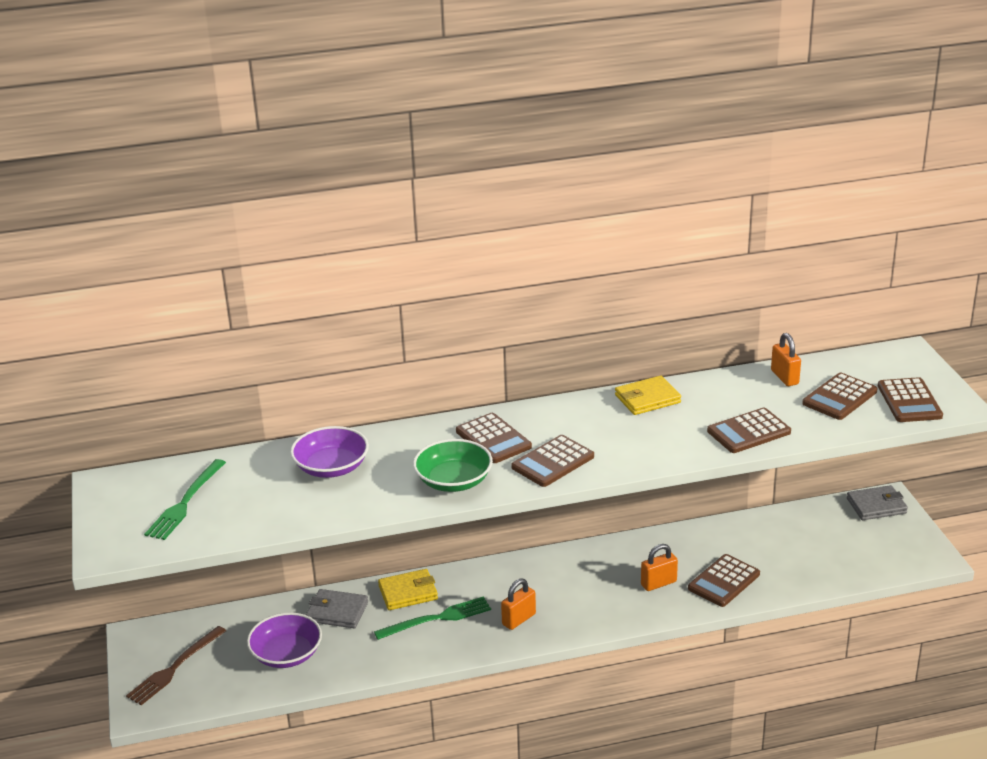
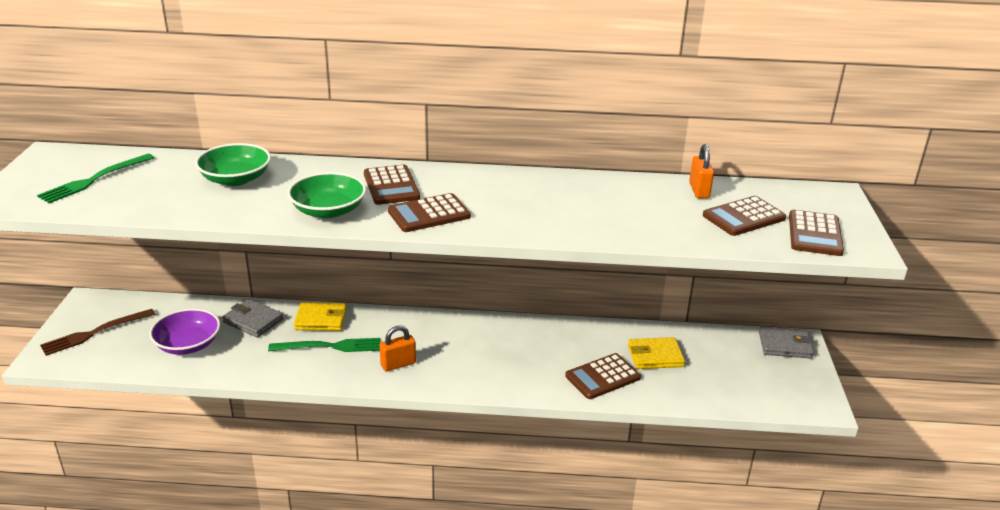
camera: 15 degrees right, 0 degrees up
(331, 467) = (236, 179): purple bowl -> green bowl
(647, 399) = (555, 182): yellow wallet -> yellow wallet (655, 356)
(658, 583) = (541, 364): orange padlock -> none
(748, 432) = (633, 227): brown calculator -> none

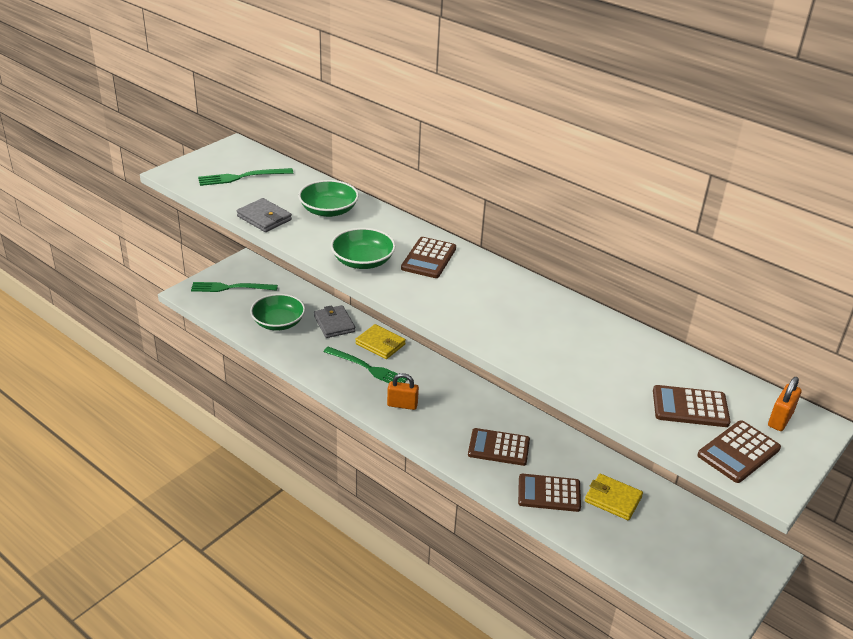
camera: 35 degrees right, 5 degrees up
(94, 333) = (230, 288): brown fork -> green fork
(188, 344) = (278, 322): purple bowl -> green bowl
(429, 214) = (429, 293): brown calculator -> brown calculator (499, 447)
(699, 190) = (680, 365): orange padlock -> orange padlock (780, 419)
(785, 345) = (748, 551): grey wallet -> grey wallet (264, 218)

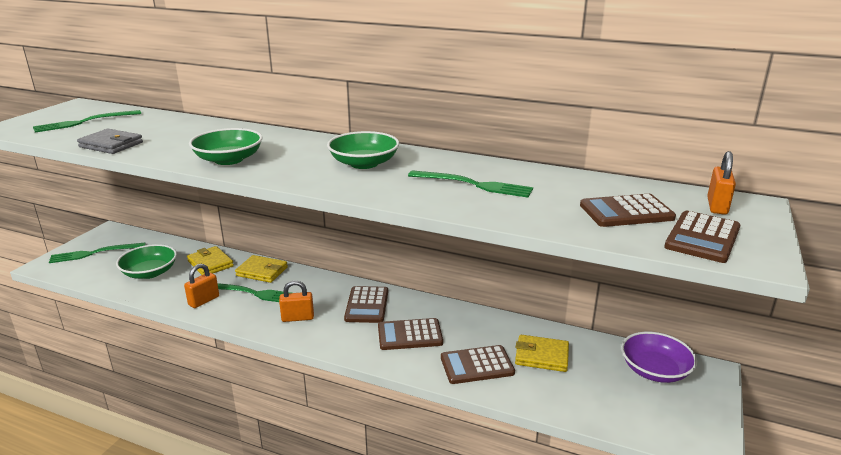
camera: 15 degrees left, 10 degrees down
(322, 366) = (204, 301): none -> orange padlock
(328, 210) = (183, 132): green bowl -> green bowl (364, 163)
(334, 324) = (210, 264): grey wallet -> yellow wallet
(428, 258) = (300, 149): brown calculator -> brown calculator (367, 305)
(570, 342) = (474, 185): none -> green fork
(713, 540) = (654, 370): none -> purple bowl

